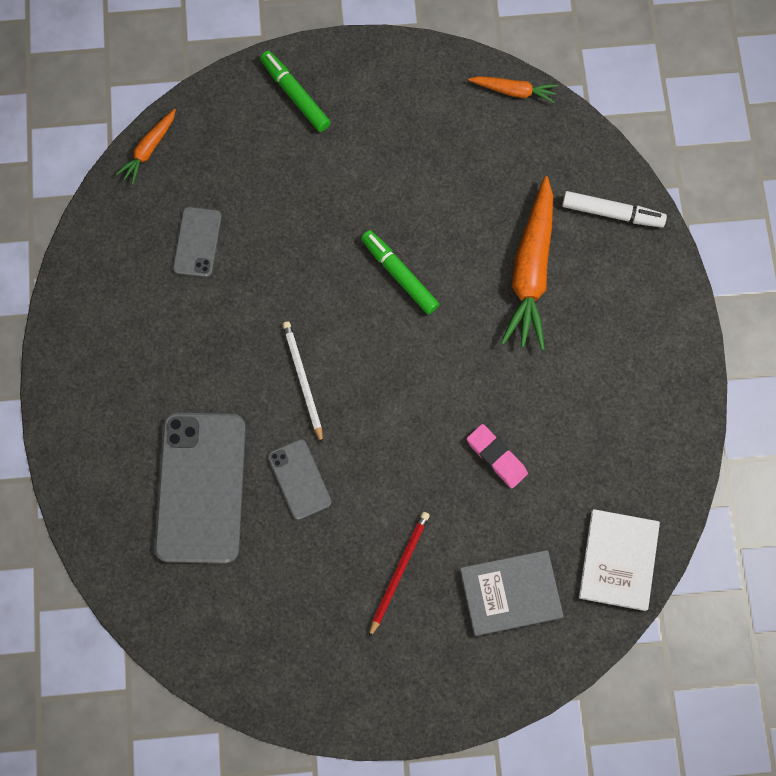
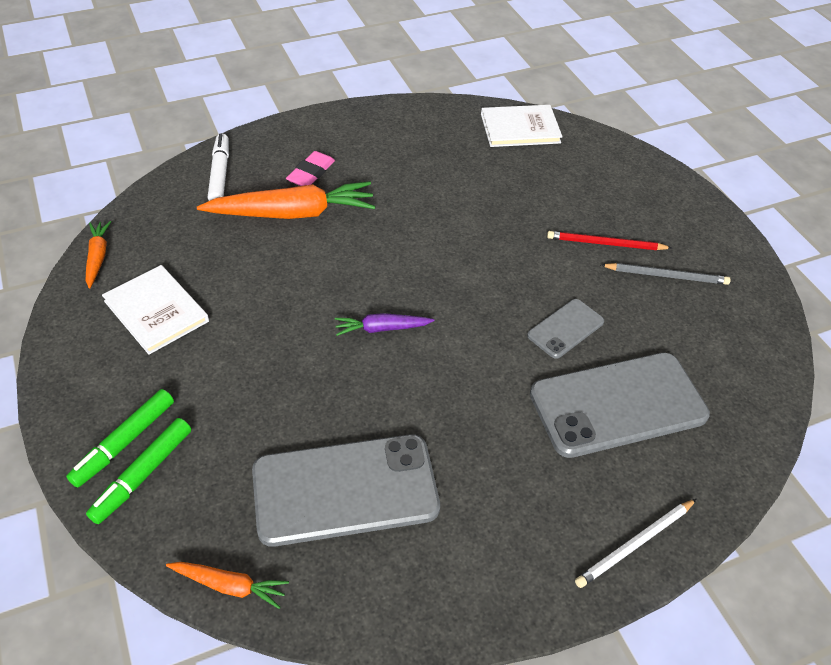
camera: 110 degrees left, 25 degrees down
(197, 242) = (345, 489): grey phone -> grey phone, size x2.00
(303, 380) = (467, 350): white pencil -> white pencil (635, 544)
(335, 614) = (666, 276): none -> grey pencil
(351, 314) = (382, 329): none -> purple carrot
(399, 275) = (326, 301): green marker -> green marker (143, 475)
(430, 132) = (156, 311): none -> white book
(496, 457) = (474, 204): pink eraser -> pink eraser (311, 173)
(510, 593) = (580, 178): grey book -> none

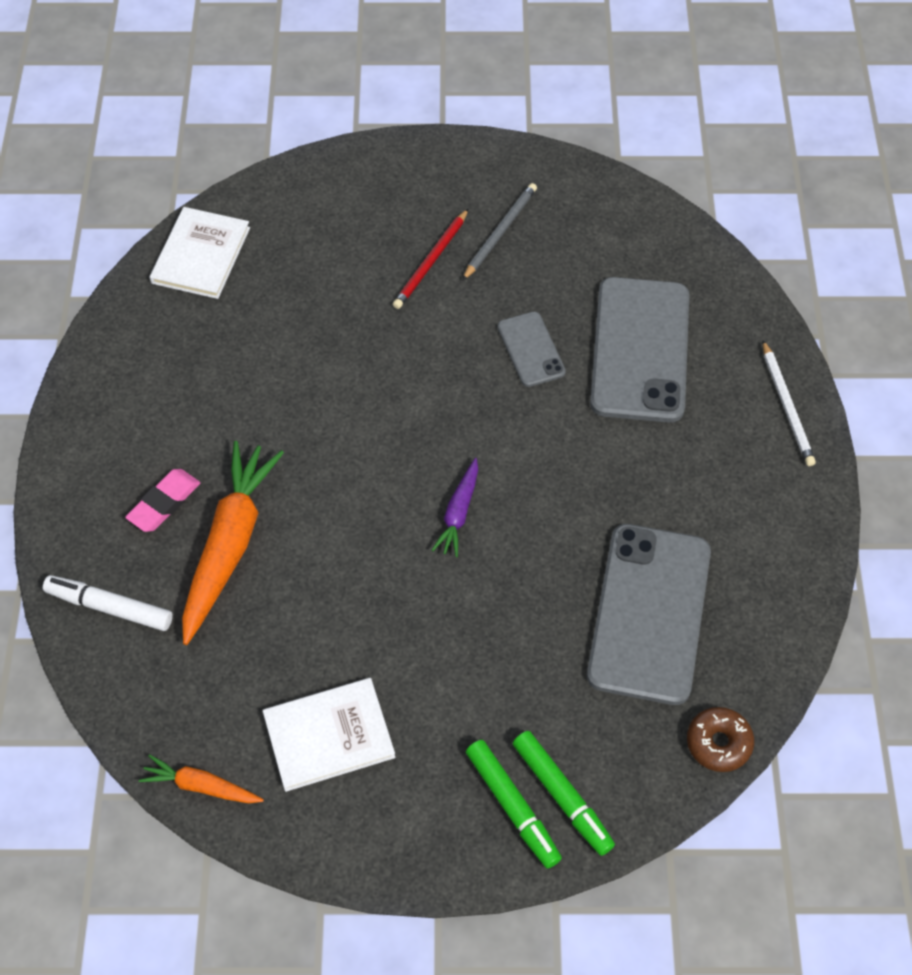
camera: 65 degrees left, 10 degrees up
(229, 586) = (718, 743): orange carrot -> brown donut
(311, 173) = (164, 503): pink eraser -> pink eraser turned 75 degrees clockwise

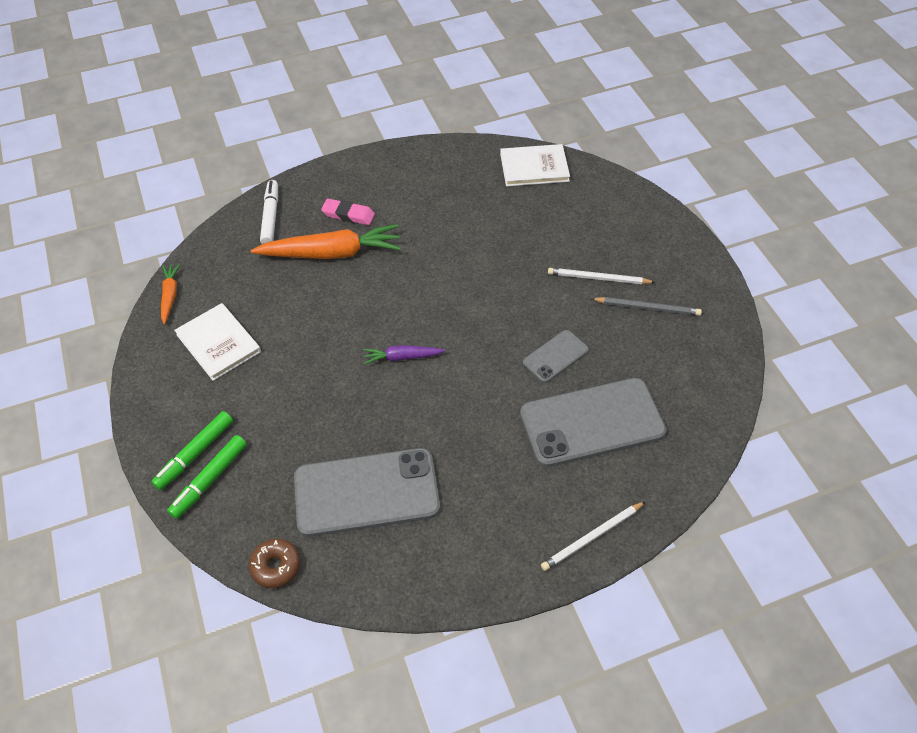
camera: 70 degrees right, 5 degrees down
(431, 262) = (598, 278): red pencil -> white pencil

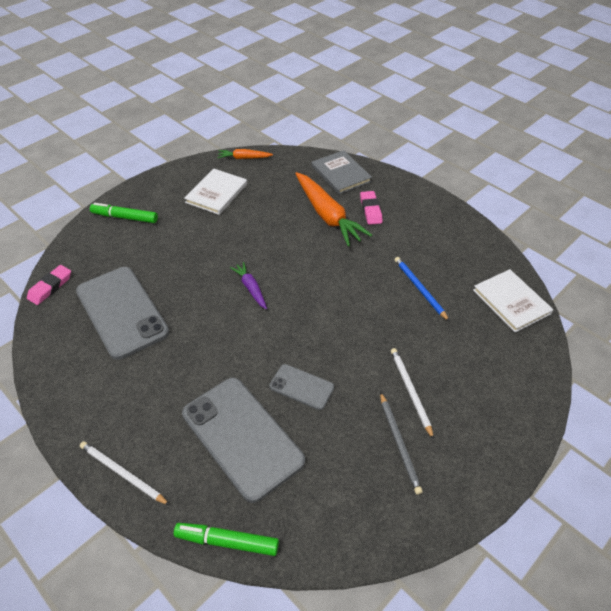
camera: 65 degrees right, 5 degrees down
(170, 296) = (244, 158): orange carrot -> orange carrot turned 150 degrees counterclockwise
(210, 480) = (107, 231): green marker -> green marker (227, 541)
(271, 217) = (341, 174): white marker -> grey book
(276, 566) = (50, 287): brown donut -> pink eraser
(482, 222) = (419, 289): none -> blue pencil

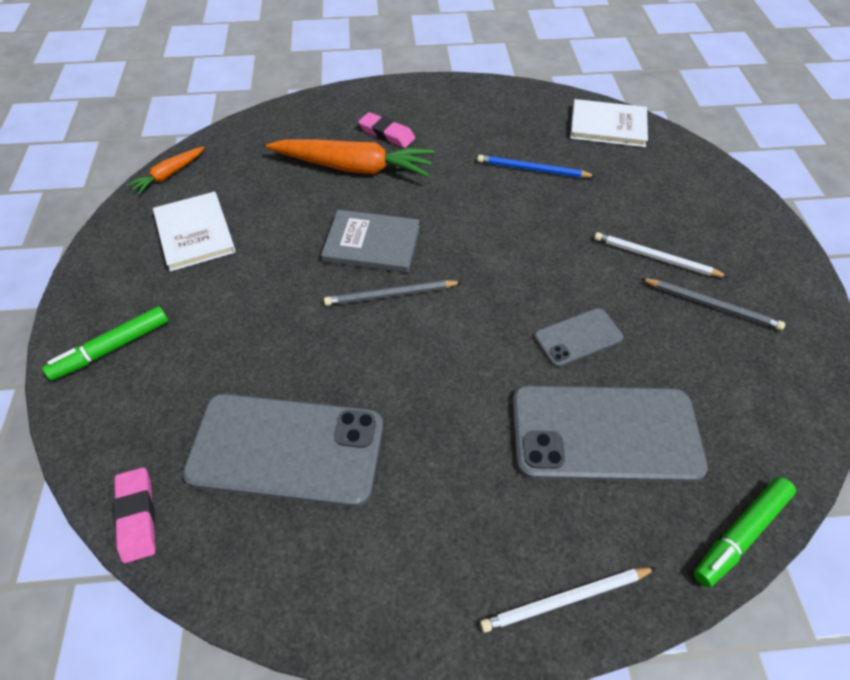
camera: 50 degrees left, 5 degrees up
(251, 288) = (390, 295): purple carrot -> grey pencil
(341, 174) = (305, 120): grey book -> grey book (372, 244)

